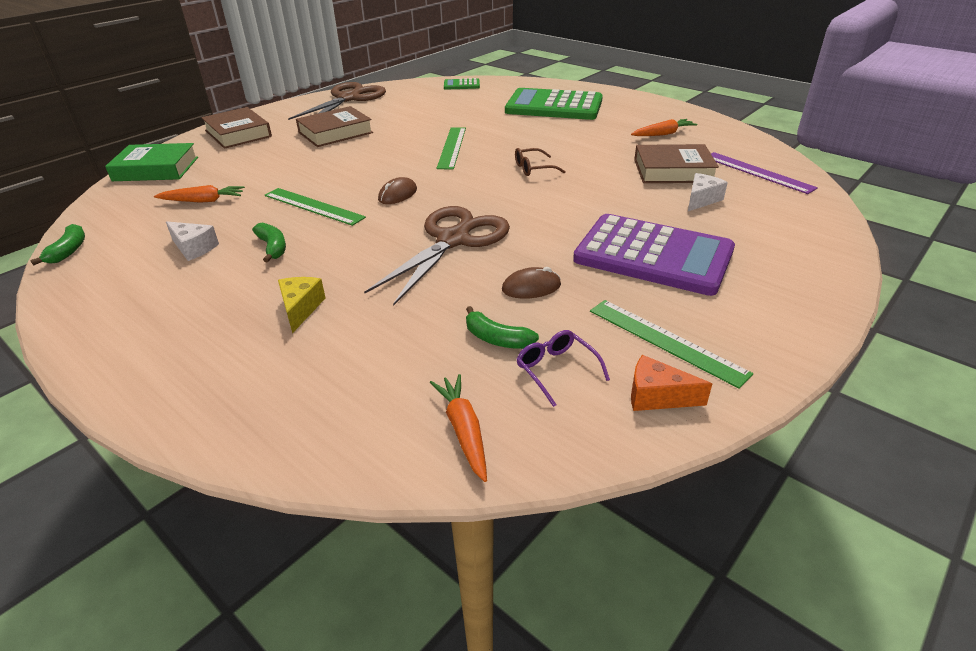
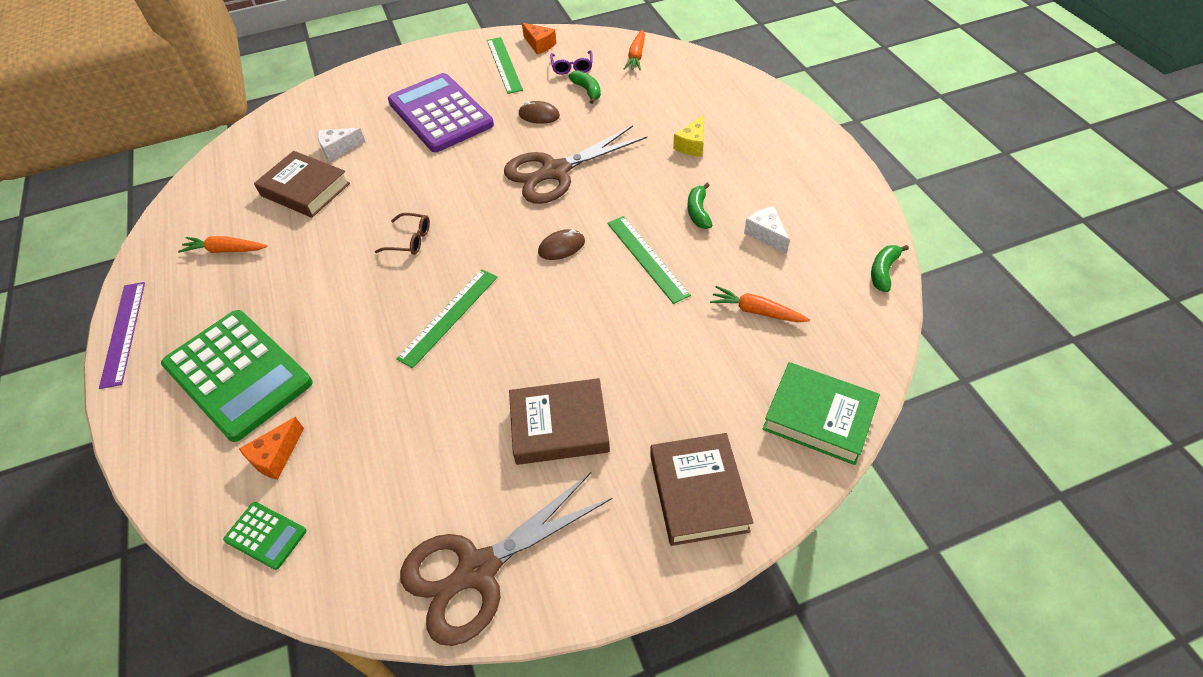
camera: 150 degrees left, 15 degrees up
(489, 96) = (276, 456): none -> orange cheese
(757, 172) = (250, 163): purple ruler -> purple ruler (123, 333)

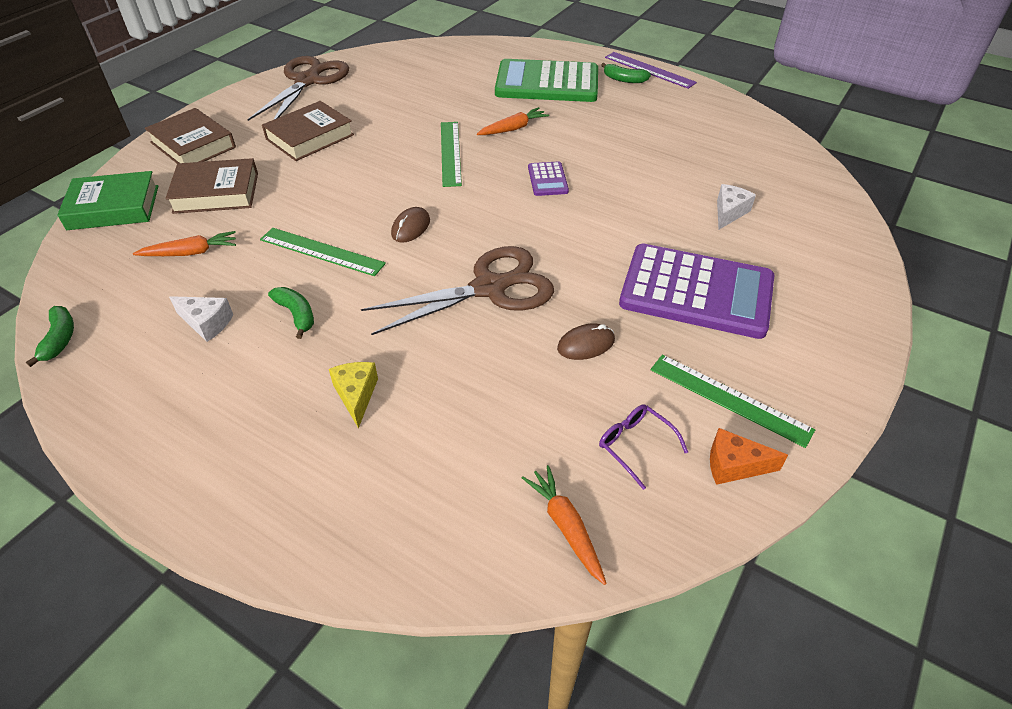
camera: 140 degrees right, 5 degrees down
(225, 250) = (673, 120): orange carrot -> orange carrot (513, 128)
(266, 535) = (434, 53): green calculator -> none
(276, 456) = (470, 70): orange cheese -> none
(305, 190) = (693, 173): brown book -> brown book (216, 192)
(410, 240) = (547, 179): brown glasses -> purple calculator
(555, 171) = (489, 288): brown scissors -> brown scissors turned 45 degrees clockwise
(587, 90) = (568, 413): green banana -> green banana (624, 79)

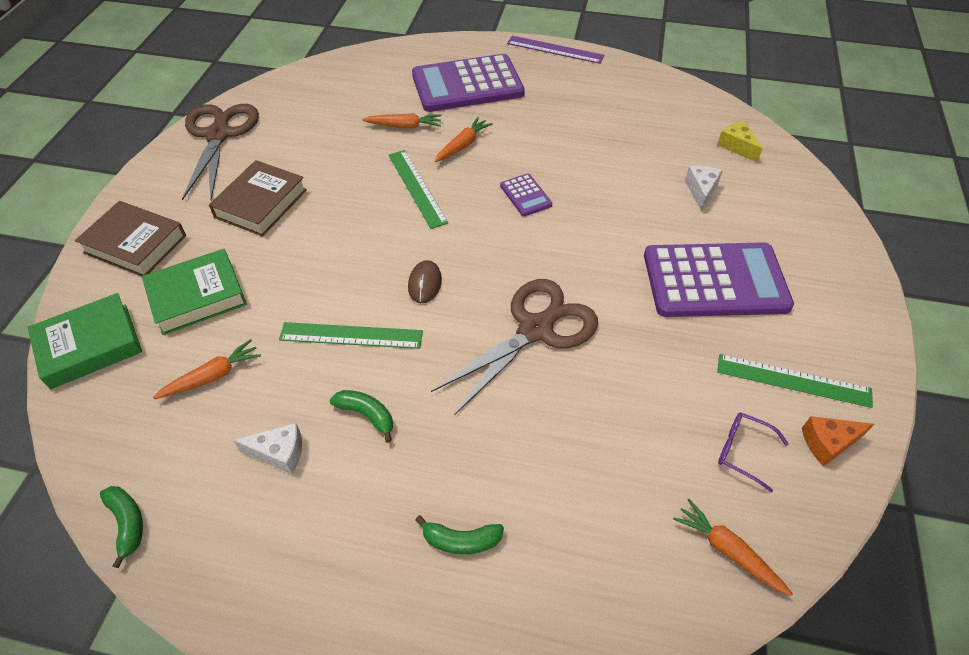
camera: 20 degrees left, 5 degrees up
(216, 192) = (197, 296): brown book -> green book
(356, 395) = (475, 484): yellow cheese -> yellow cheese (737, 146)
(469, 104) = (404, 126): none -> orange carrot
(547, 83) = (467, 85): green calculator -> purple calculator
(586, 344) = (651, 363): brown mouse -> none
(624, 79) = (537, 66): green banana -> green banana (461, 540)

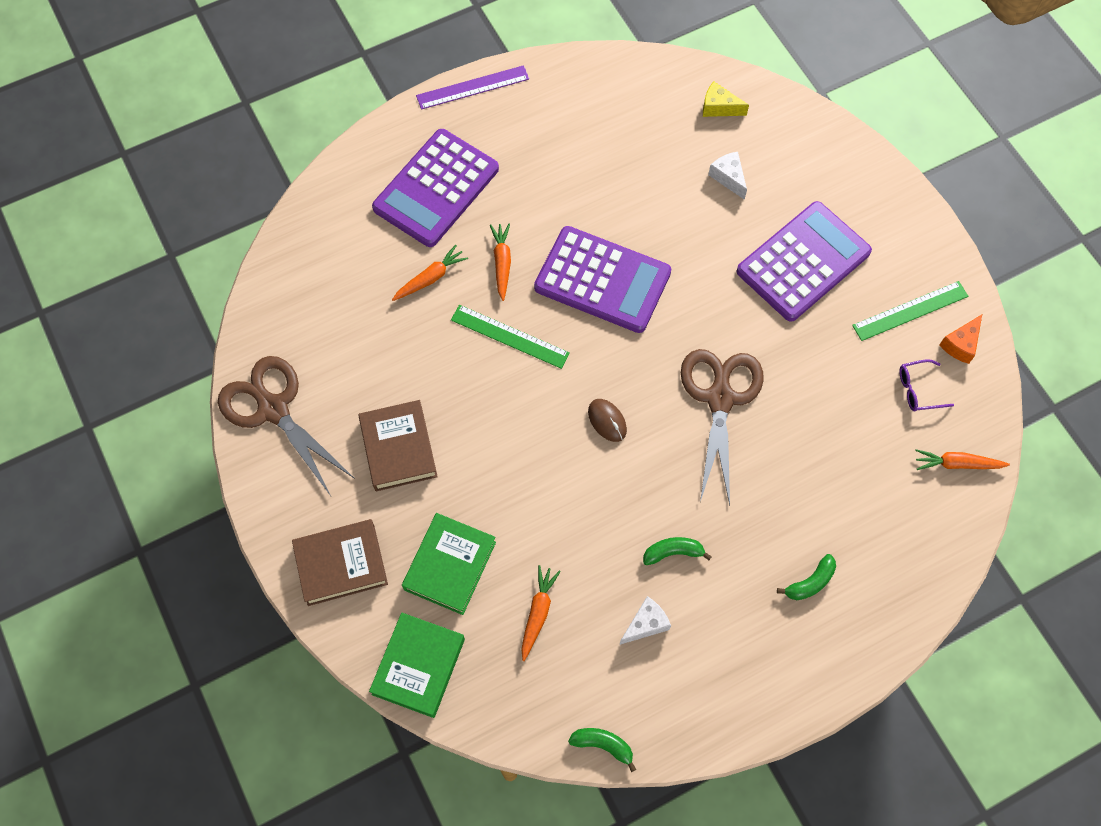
camera: 40 degrees left, 15 degrees up
(351, 335) = (600, 504): green ruler -> none
(525, 195) = (602, 280): purple calculator -> purple calculator, size x2.30

